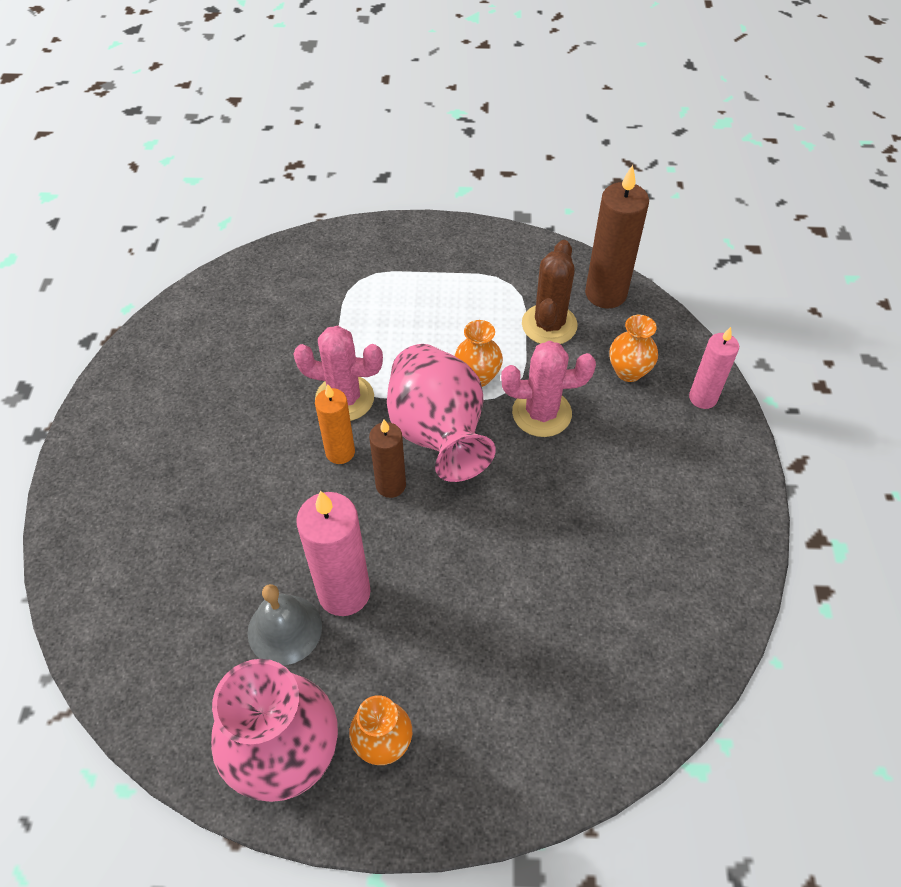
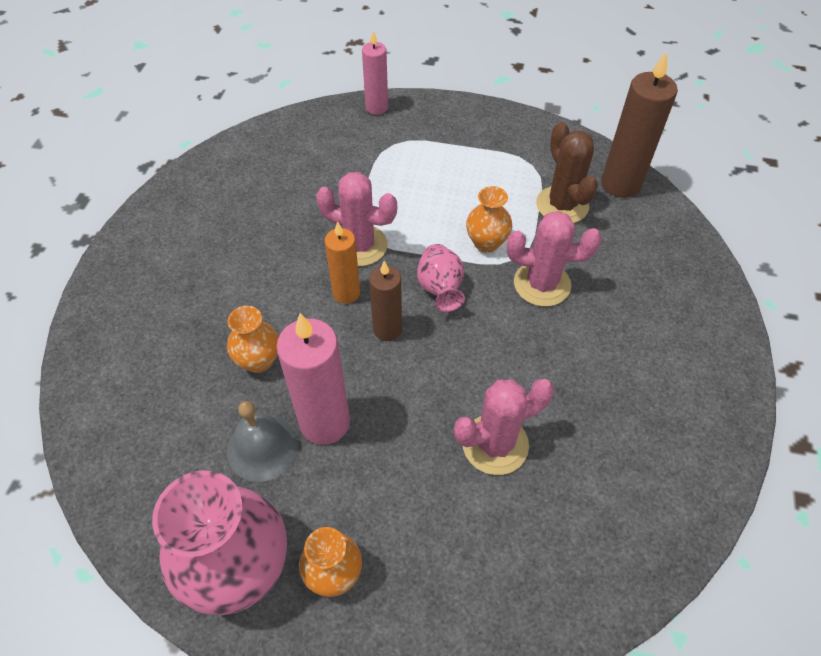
camera: 10 degrees right, 0 degrees up
(438, 434) = (440, 289): pink vase -> pink vase, size x0.52
(521, 587) = (495, 444): none -> pink cactus
(549, 325) = (562, 205): brown cactus -> brown cactus turned 45 degrees counterclockwise
(628, 371) = (632, 257): orange vase -> orange vase (259, 360)
(703, 398) = (702, 291): pink candle -> pink candle (376, 107)

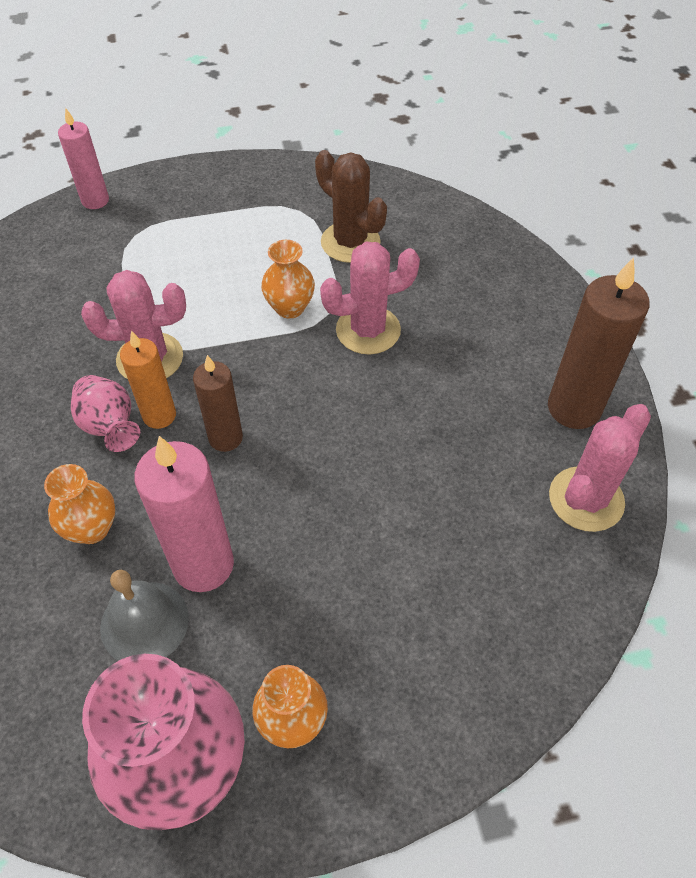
camera: 25 degrees left, 0 degrees up
(440, 289) = (263, 373): pink vase -> pink vase (110, 427)
(495, 444) = (398, 512): pink cactus -> pink cactus (586, 499)
(620, 184) = (399, 202): brown candle -> brown candle (574, 408)

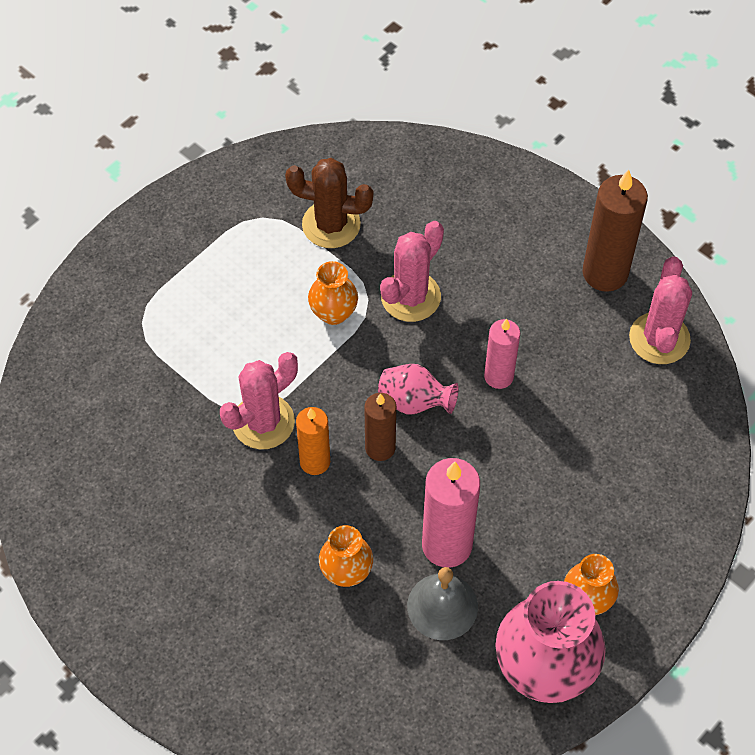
camera: 35 degrees left, 5 degrees up
(95, 200) = (72, 309): pink candle -> pink candle (498, 376)
(110, 427) = (286, 493): pink vase -> pink vase (414, 402)

